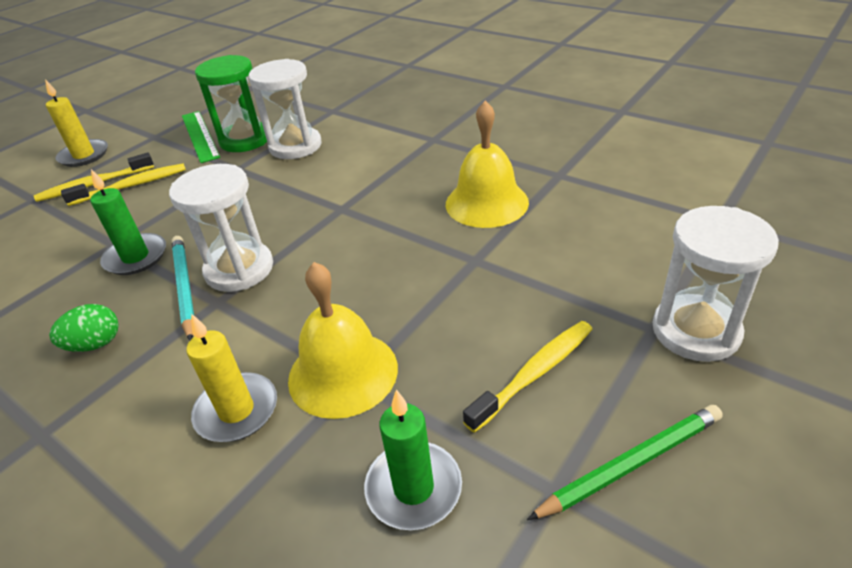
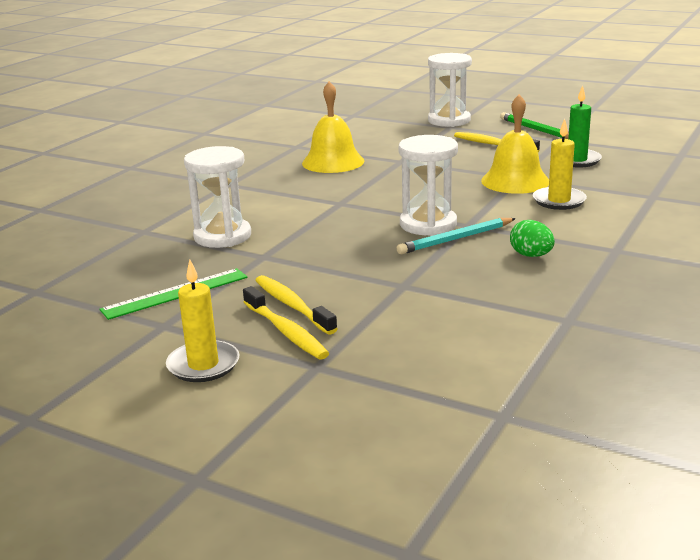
camera: 100 degrees left, 15 degrees down
(136, 257) = (421, 268): green candle -> none
(245, 140) = (198, 264): green hourglass -> none

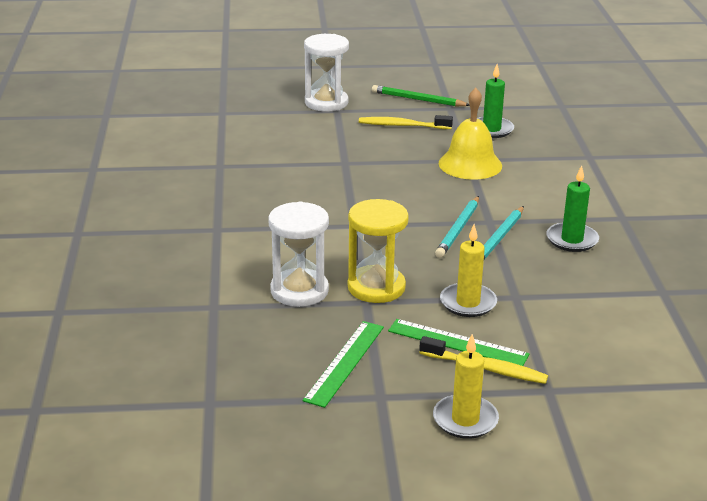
camera: 35 degrees left, 5 degrees up
(288, 248) = (376, 287): none -> yellow hourglass
(292, 305) = (457, 342): yellow toothbrush -> green ruler
(333, 162) = (283, 178): yellow bell -> none
(428, 224) = (458, 229): white hourglass -> turquoise pencil
(531, 255) = (572, 240): green egg -> green candle
(559, 201) = (528, 178): yellow candle -> yellow candle (468, 303)

